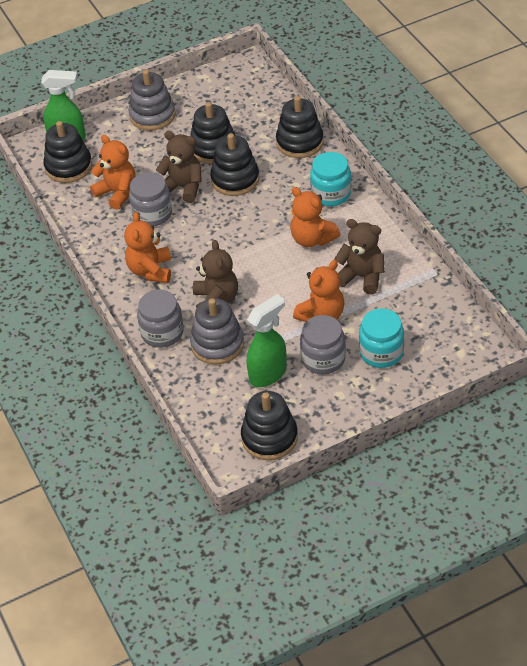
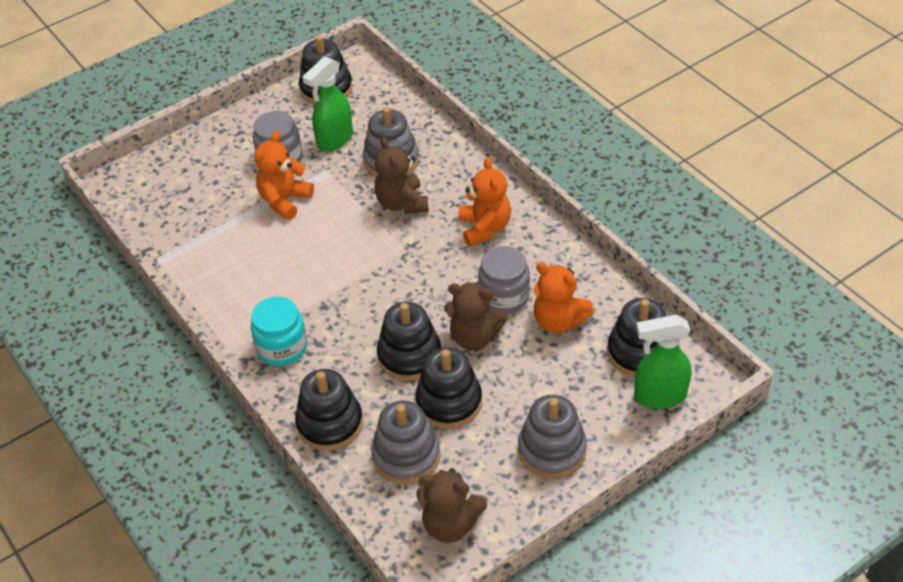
camera: 170 degrees right, 0 degrees up
(162, 333) = (452, 165): grey jar -> none
(250, 120) = (406, 455): none -> grey stacking toy
(312, 239) = (301, 284): orange teddy bear -> none
(362, 277) = (241, 246): brown teddy bear -> brown teddy bear (450, 524)
(381, 352) = (221, 171): turquoise jar -> none

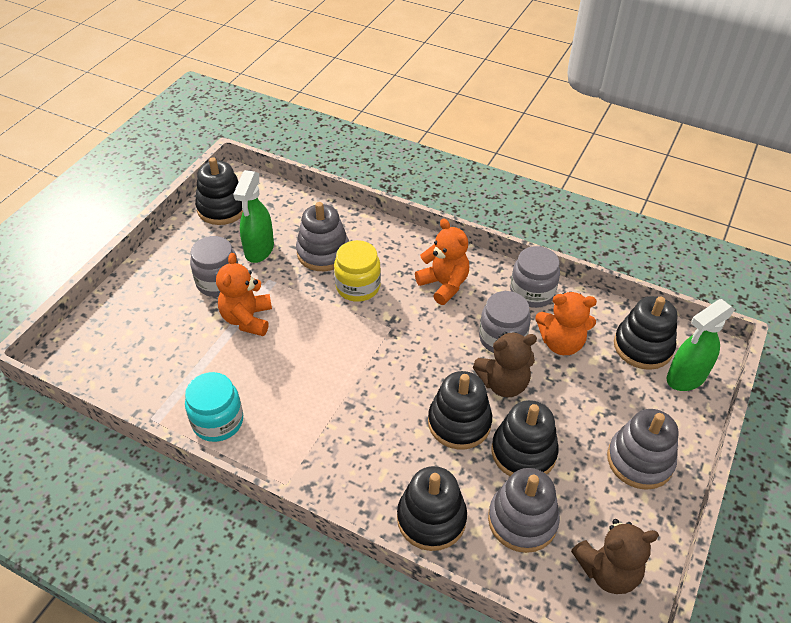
camera: 30 degrees left, 0 degrees up
(282, 347) = (336, 461): turquoise jar -> turquoise jar (218, 421)
(402, 203) = (358, 287): brown teddy bear -> yellow jar
(566, 264) = (532, 292): none -> grey jar

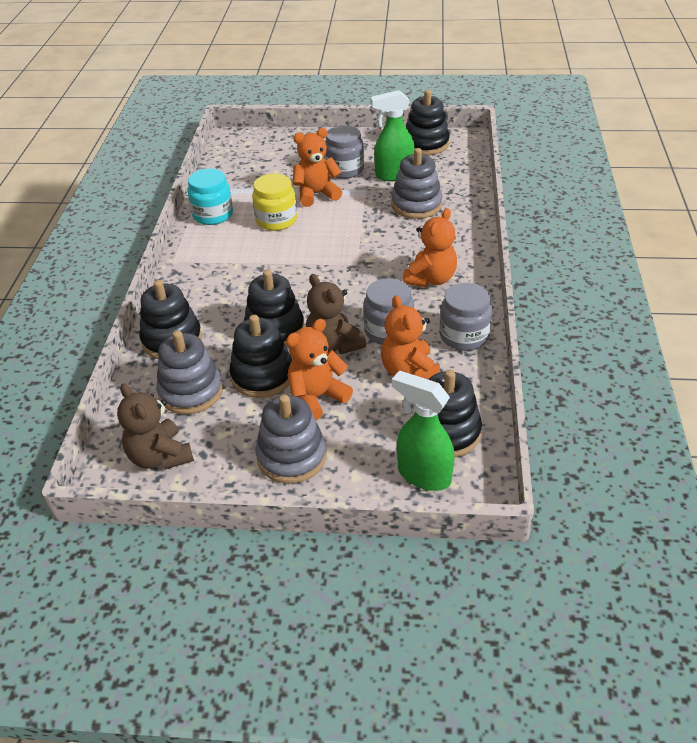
camera: 70 degrees right, 5 degrees down
(358, 287) = (391, 234): yellow jar -> yellow jar (276, 220)
(570, 419) = (317, 397): none -> orange teddy bear

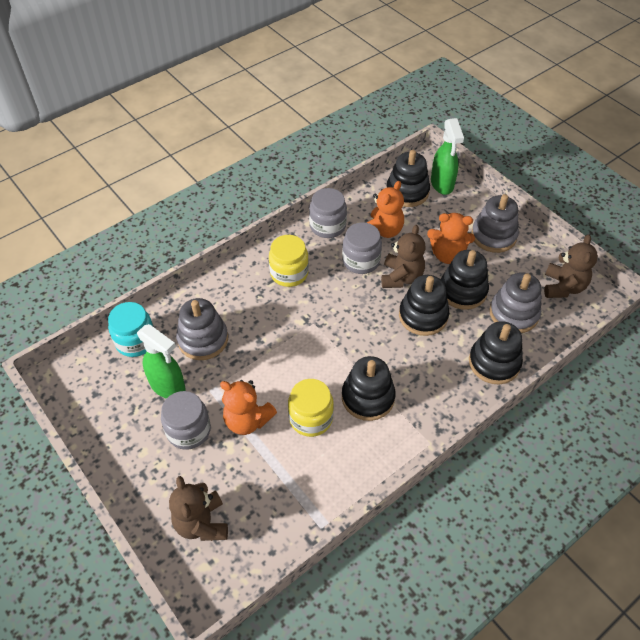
camera: 135 degrees left, 10 degrees up
(213, 215) = (349, 475): turquoise jar -> turquoise jar (136, 341)
(274, 151) = (202, 523): none -> brown teddy bear
(426, 144) = (90, 400): black stacking toy -> black stacking toy (368, 397)
(430, 279) = (289, 273): orange teddy bear -> yellow jar

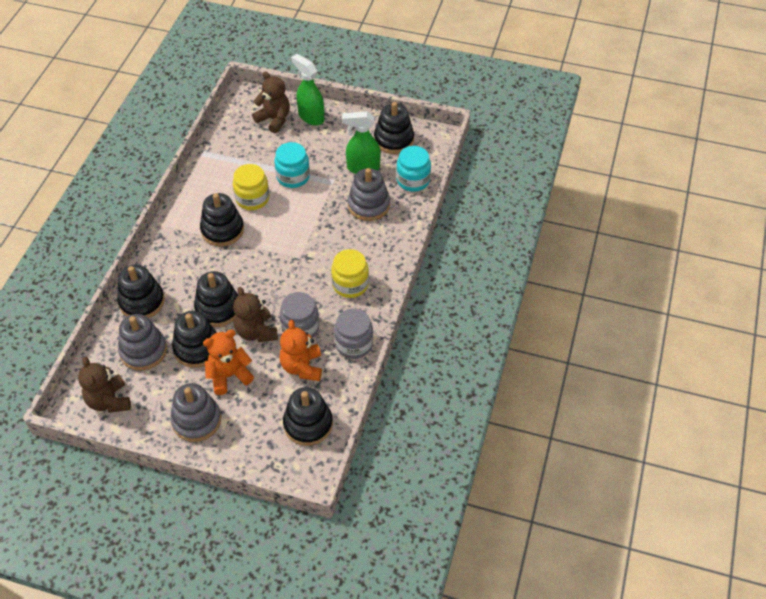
camera: 145 degrees right, 0 degrees up
(103, 402) = (394, 140): none -> black stacking toy
(188, 430) = (325, 153): grey jar -> none
(247, 420) = (293, 177): orange teddy bear -> turquoise jar
(442, 184) = (279, 454): green spray bottle -> green spray bottle (311, 117)

